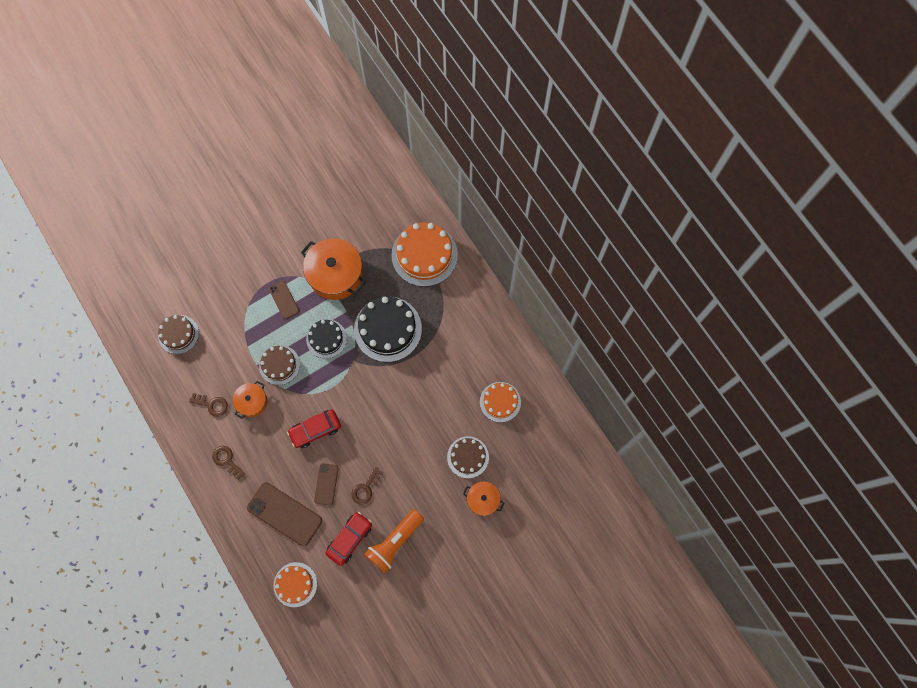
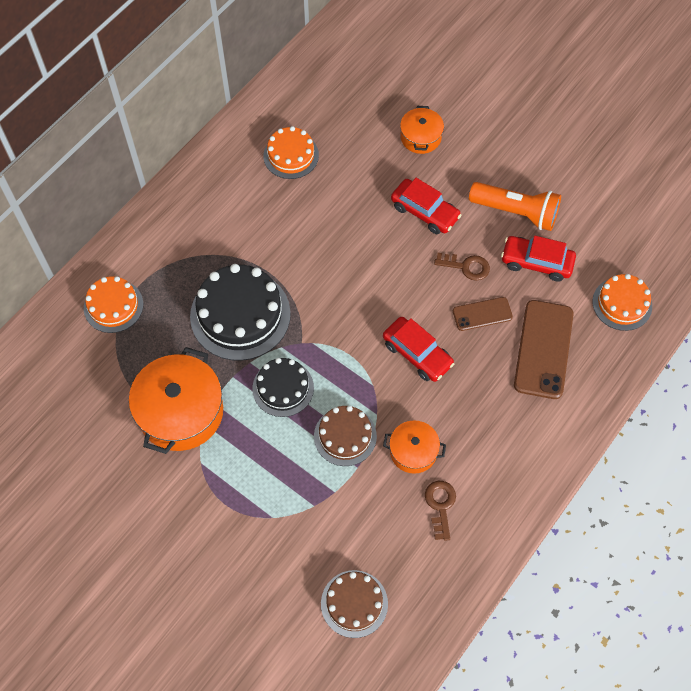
camera: 110 degrees left, 10 degrees down
(227, 460) = (508, 452): brown key -> none
(284, 300) = (244, 469): brown phone -> none
(419, 477) = (425, 212): none -> red car
(424, 255) = (113, 306): orange cake -> orange cake, size x0.60
(468, 457) = (376, 168): brown cake -> none

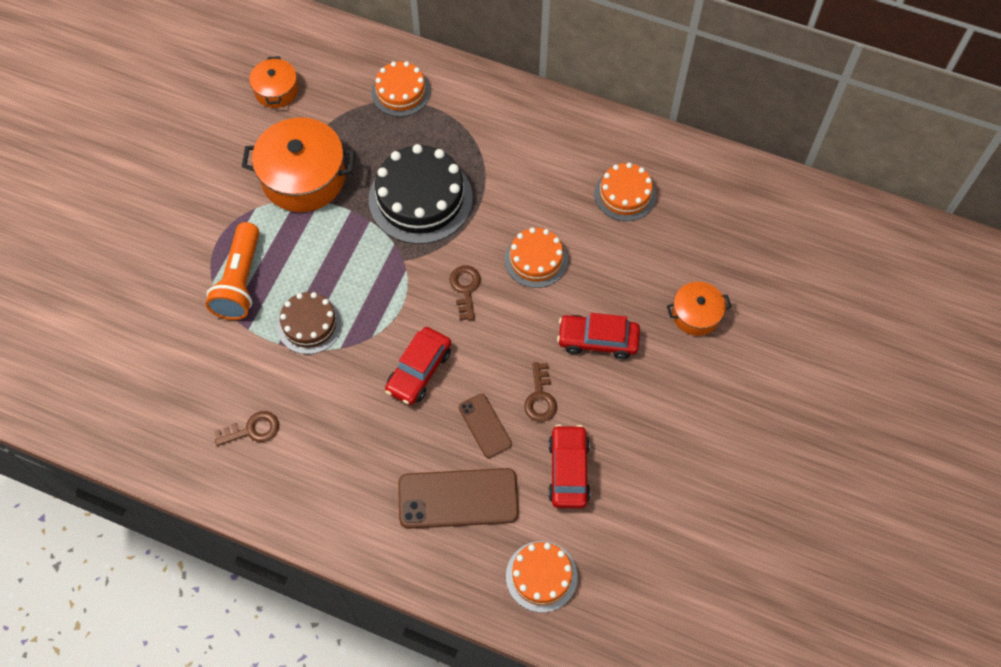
camera: 75 degrees right, 0 degrees up
(283, 388) = (349, 256): black cake -> none
(334, 238) = (536, 259): none -> orange cake
(346, 299) = (465, 289): none -> brown key
(354, 603) = (138, 373): brown cake -> none
(413, 451) = (306, 391): orange pot -> orange pot (276, 90)
(425, 212) = (598, 340): red car -> red car turned 75 degrees clockwise
(516, 212) = (628, 436): orange flashlight -> orange flashlight (240, 281)

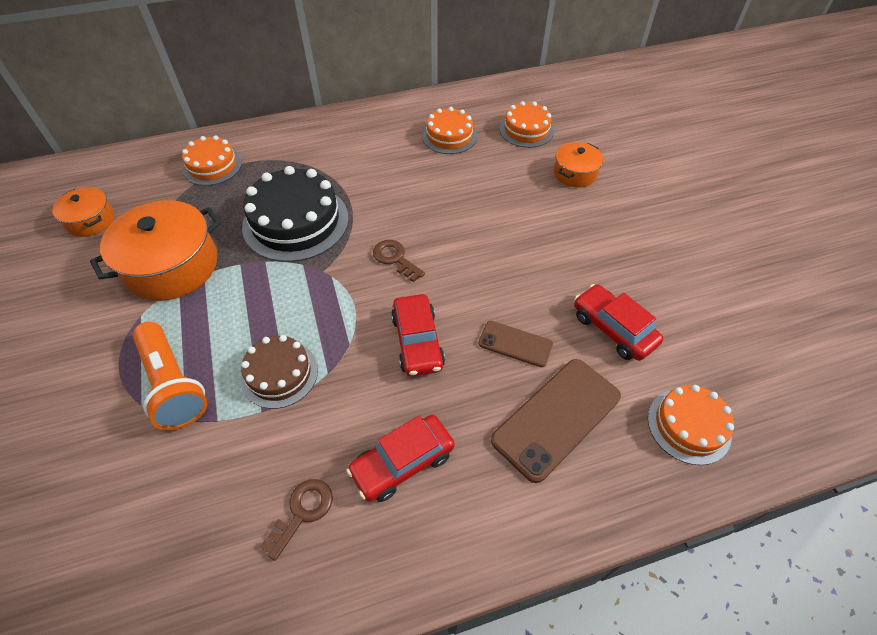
camera: 40 degrees left, 10 degrees down
(536, 259) = (429, 207): orange cake -> orange cake (526, 130)
(540, 397) = (534, 293): brown key -> none
(598, 340) = (530, 229): red car -> red car (402, 463)

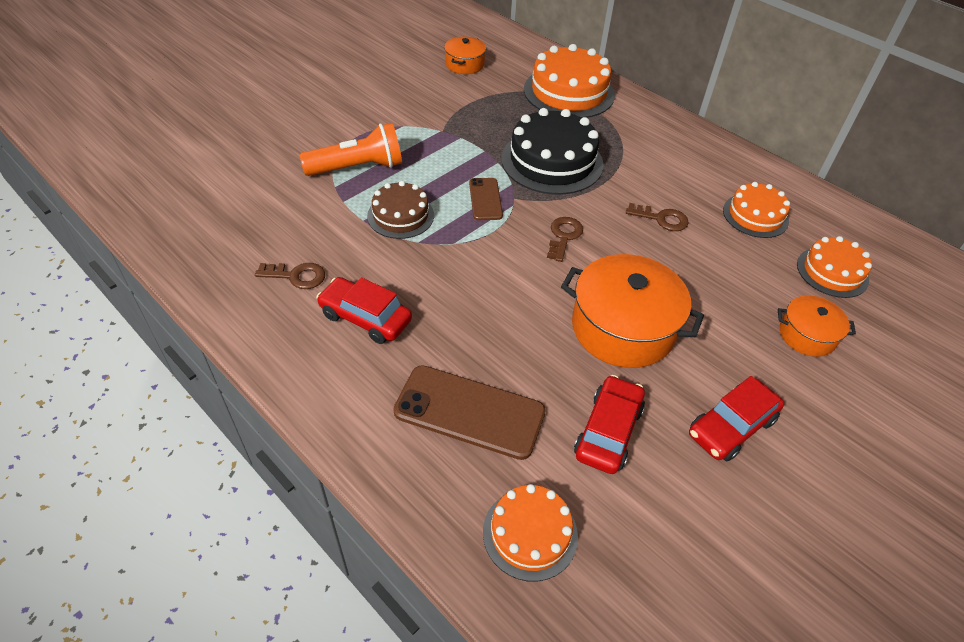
camera: 60 degrees right, 5 degrees down
(172, 266) = (455, 119): orange pot -> orange pot (623, 328)
(173, 385) = (358, 167): orange flashlight -> orange flashlight turned 135 degrees counterclockwise
(212, 166) = (569, 92): orange cake -> orange cake, size x1.68
(417, 188) = (661, 219): none -> brown key
(417, 342) = (485, 284): red car -> red car (731, 427)
(515, 344) = (531, 354): brown phone -> brown phone (485, 199)

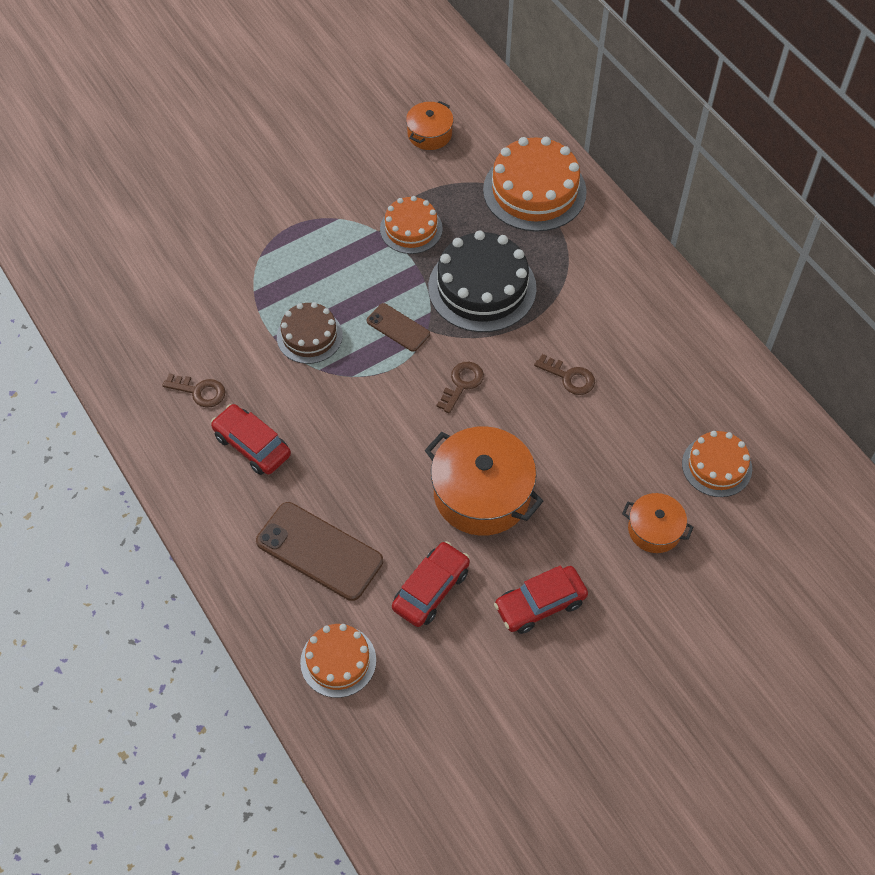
camera: 15 degrees right, 10 degrees up
(358, 167) = (281, 269): orange flashlight -> none
(485, 199) = (398, 327): brown phone -> brown phone turned 60 degrees counterclockwise
(755, 215) = (670, 387): orange cake -> orange cake (411, 229)

